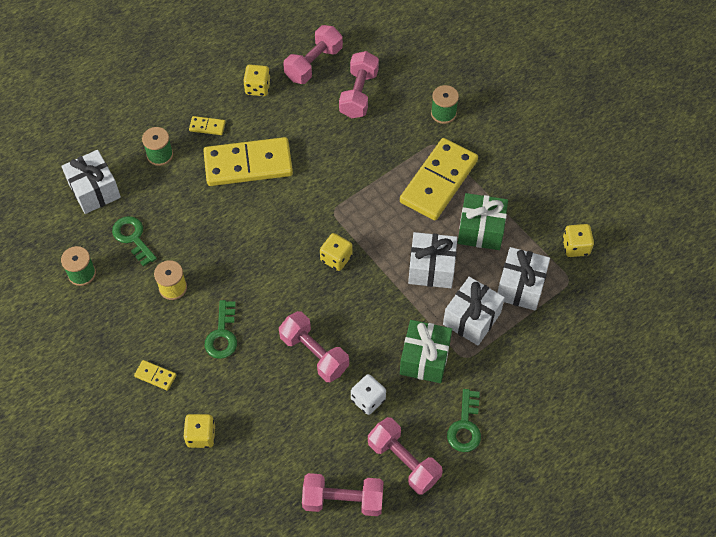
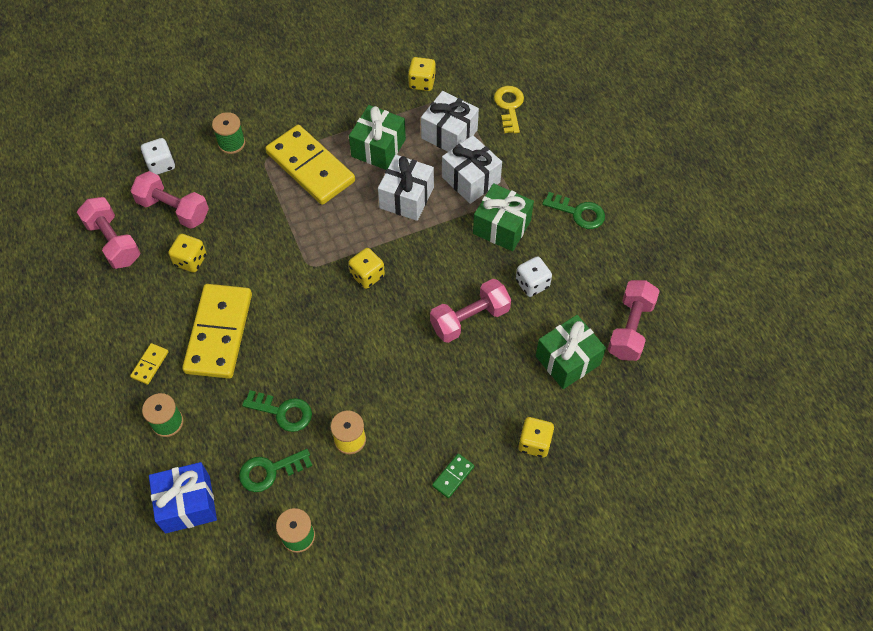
camera: 75 degrees left, 0 degrees up
(94, 190) = (187, 504): white gift -> blue gift
(155, 376) = (453, 476): yellow domino -> green domino
(222, 334) = (423, 400): green key -> green key (283, 412)
(257, 88) = (120, 303): yellow dice -> yellow dice (190, 260)
(292, 448) = (567, 360): none -> green gift
(401, 70) = (161, 165): none -> white dice
(404, 461) = (602, 269): pink dumbbell -> none
(576, 333) = (509, 107): none -> yellow key

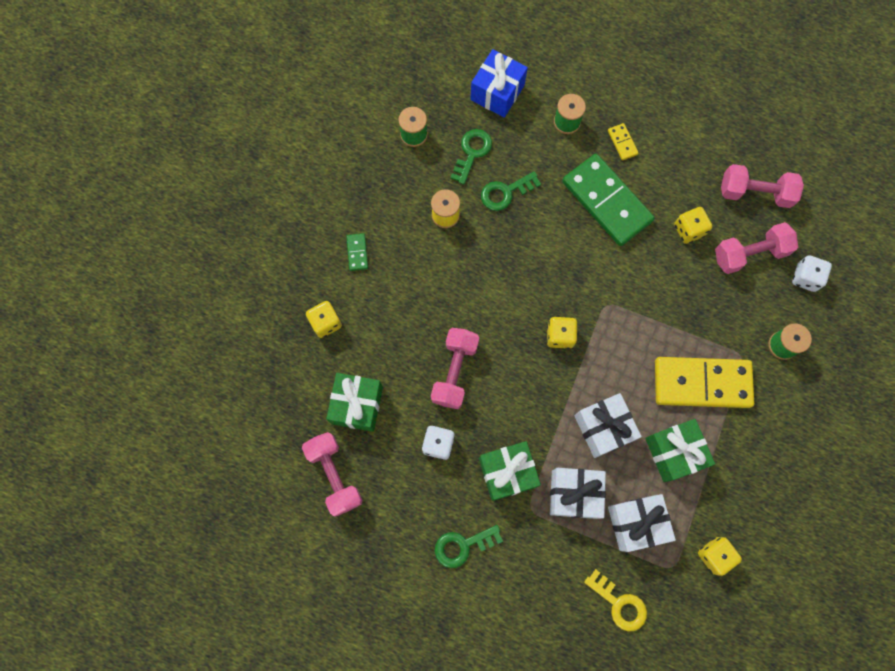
camera: 135 degrees right, 15 degrees up
(219, 333) = (606, 202): yellow domino -> green domino

